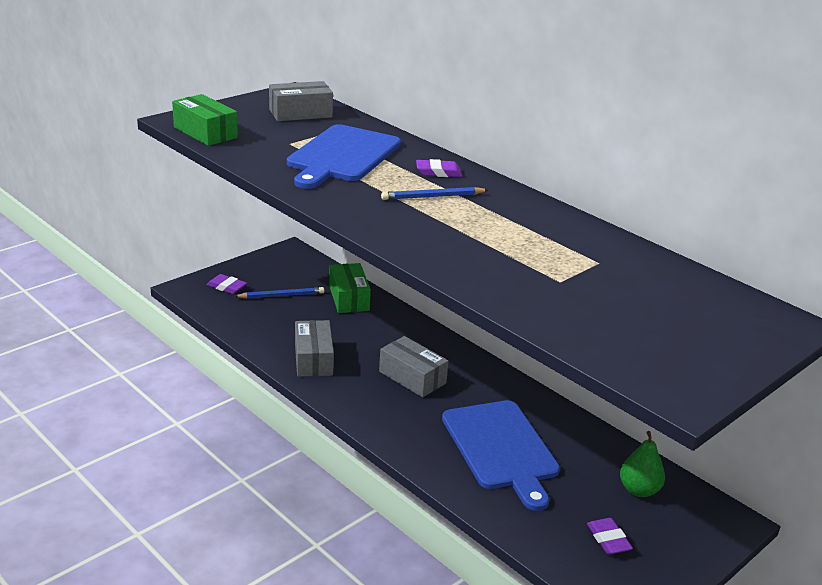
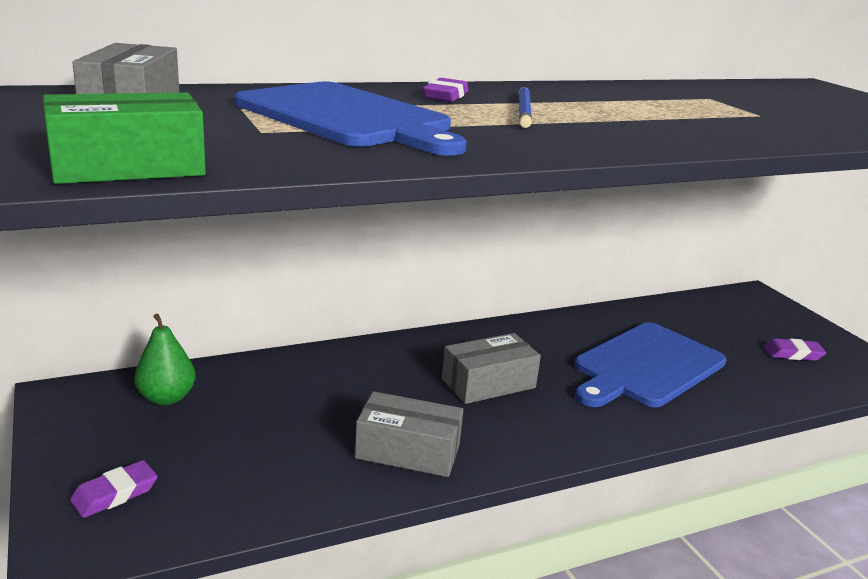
camera: 70 degrees left, 5 degrees down
(281, 295) = (200, 439): blue pencil -> none
(349, 298) = (260, 381): green box -> none
(501, 448) = (646, 366): blue cutting board -> blue cutting board turned 135 degrees clockwise
(639, 490) = (716, 318): green pear -> green pear (166, 398)

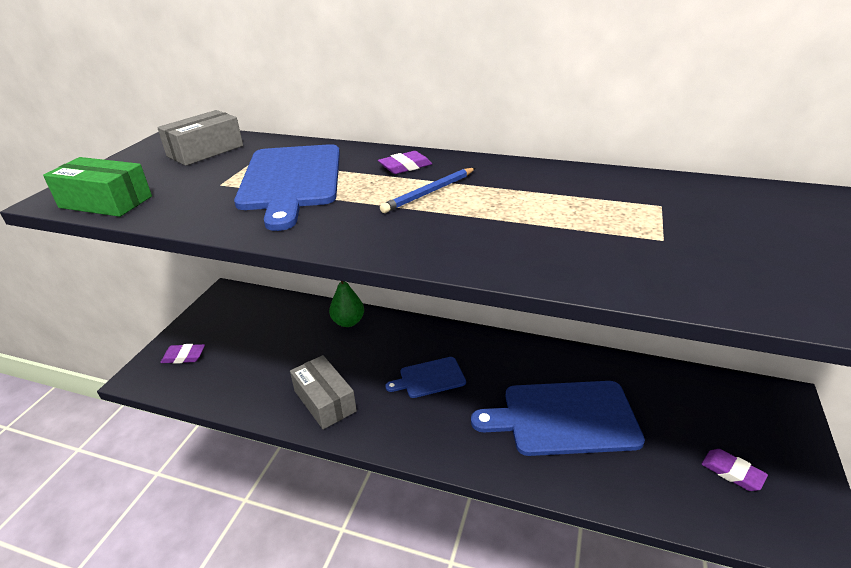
camera: 45 degrees right, 10 degrees up
(166, 398) = (262, 312): green pear -> green pear (348, 322)
(488, 383) = (429, 378): grey box -> blue cutting board

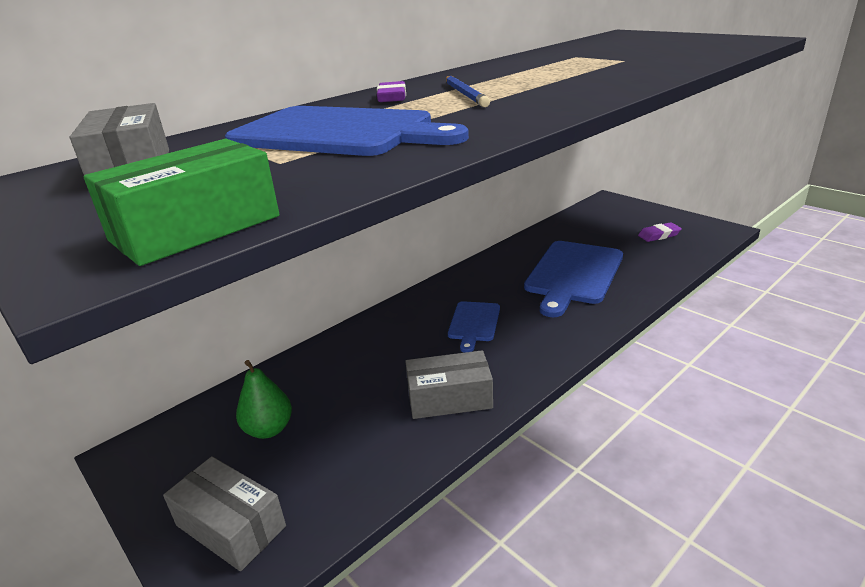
camera: 60 degrees left, 5 degrees down
(184, 356) = (231, 526): purple eraser -> grey box
(348, 322) = (333, 354): green pear -> green pear (269, 429)

